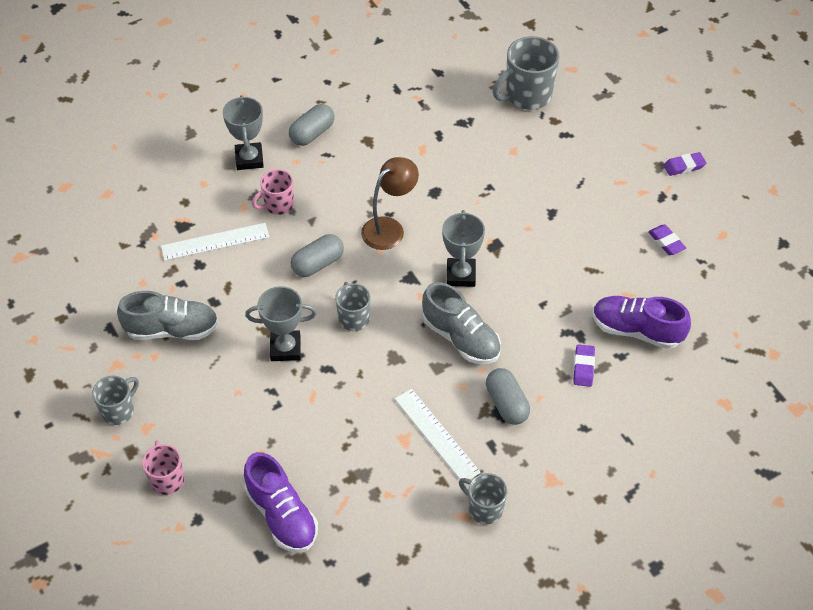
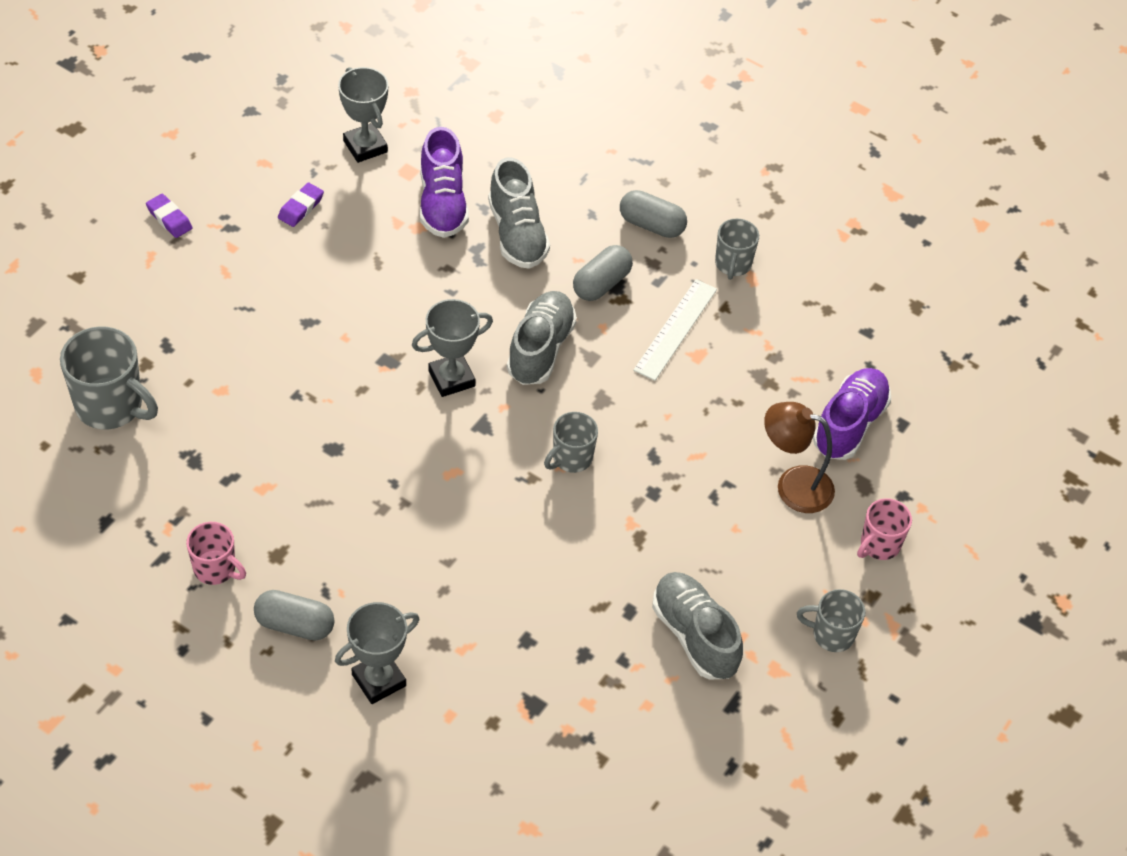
camera: 120 degrees left, 0 degrees up
(215, 241) = (539, 654): white ruler -> none
(278, 205) = (442, 610): pink mug -> pink mug (216, 569)
(285, 348) = (651, 507): grey trophy -> grey trophy (365, 146)
(318, 264) = (513, 526): grey capsule -> grey capsule (651, 225)
(389, 228) = (417, 474): brown lamp -> brown lamp (793, 485)
(583, 367) = (517, 234): purple eraser -> grey shoe

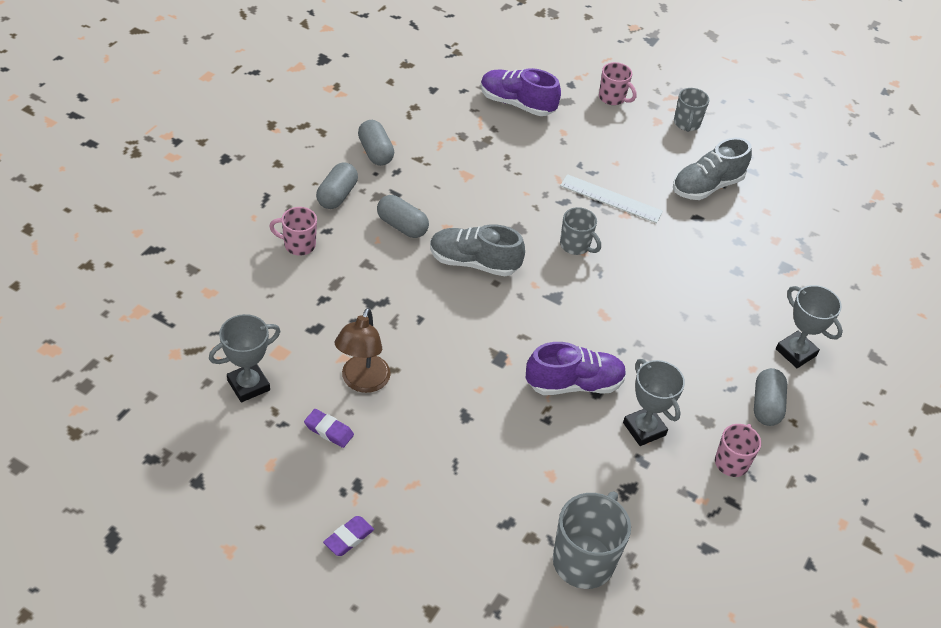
camera: 95 degrees left, 5 degrees down
(442, 203) = (319, 327): purple shoe -> purple shoe (574, 384)
(451, 378) = (512, 316): grey trophy -> grey trophy (644, 429)
(517, 234) = (352, 277): grey shoe -> none
(567, 188) = (298, 245): none -> pink mug
(675, 329) = (443, 185): white ruler -> white ruler (611, 198)
(732, 264) = (375, 152): grey mug -> grey capsule
(793, 485) = (574, 133): brown lamp -> brown lamp (362, 382)

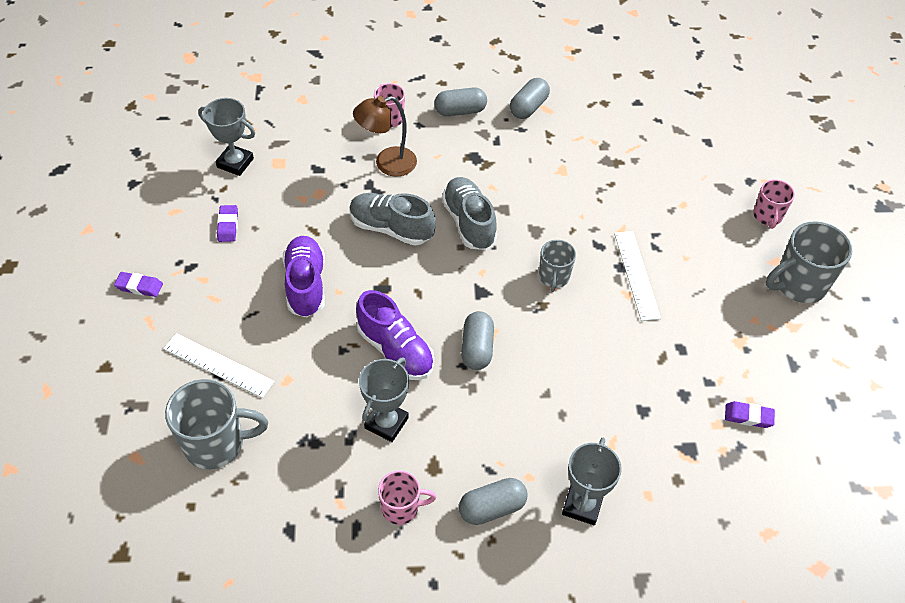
camera: 60 degrees right, 5 degrees up
(362, 382) = (288, 220): brown lamp -> brown lamp (387, 163)
(402, 226) = (465, 162): grey capsule -> grey capsule (477, 348)
(496, 518) = (218, 365): none -> white ruler
(517, 104) = (682, 159): purple shoe -> purple shoe (305, 285)
(686, 124) = (798, 284): grey mug -> grey mug, size x1.68
(707, 186) = (731, 337): grey shoe -> grey shoe (391, 228)
(779, 220) = (748, 416): none -> purple eraser

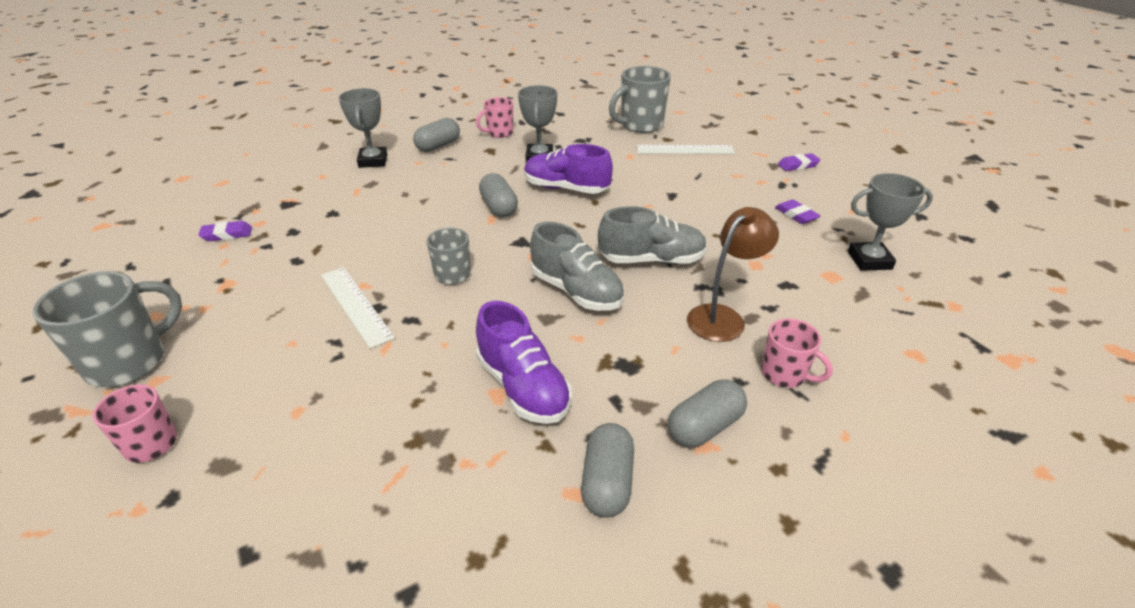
camera: 155 degrees right, 15 degrees down
(305, 285) = (679, 201): purple shoe -> purple shoe (523, 387)

